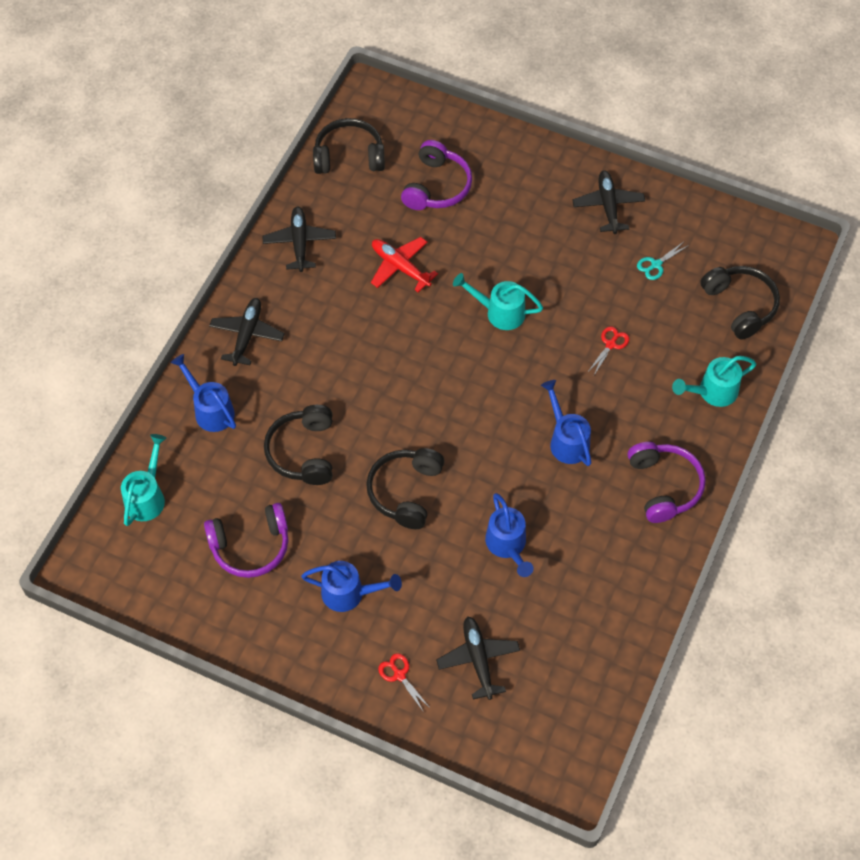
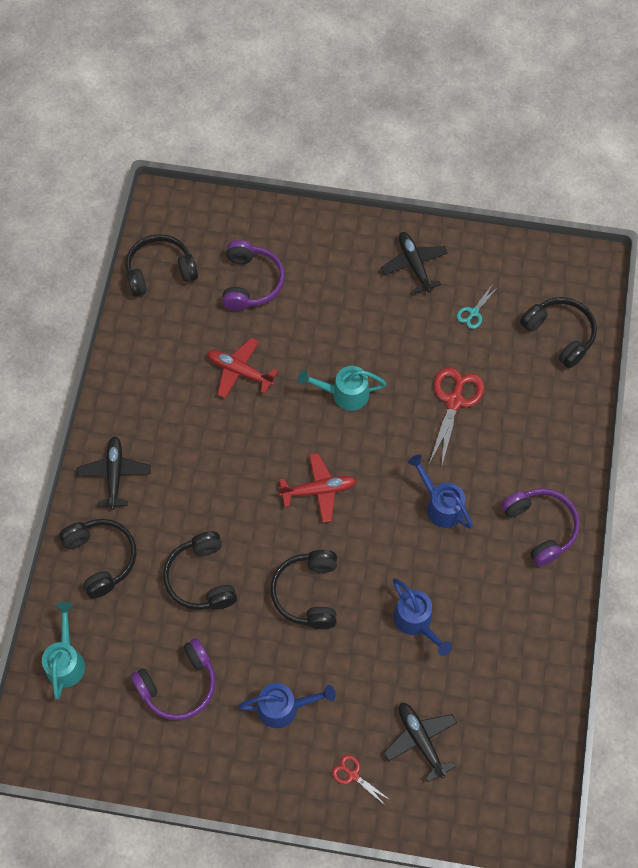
camera: 15 degrees left, 5 degrees up
(210, 409) = (101, 558): blue watering can -> black headphones
(299, 242) = (138, 369): black plane -> none
(446, 397) = (319, 490): none -> red plane
(610, 344) = (454, 401): red scissors -> red scissors, size x1.90
(712, 392) = (558, 425): turquoise watering can -> none

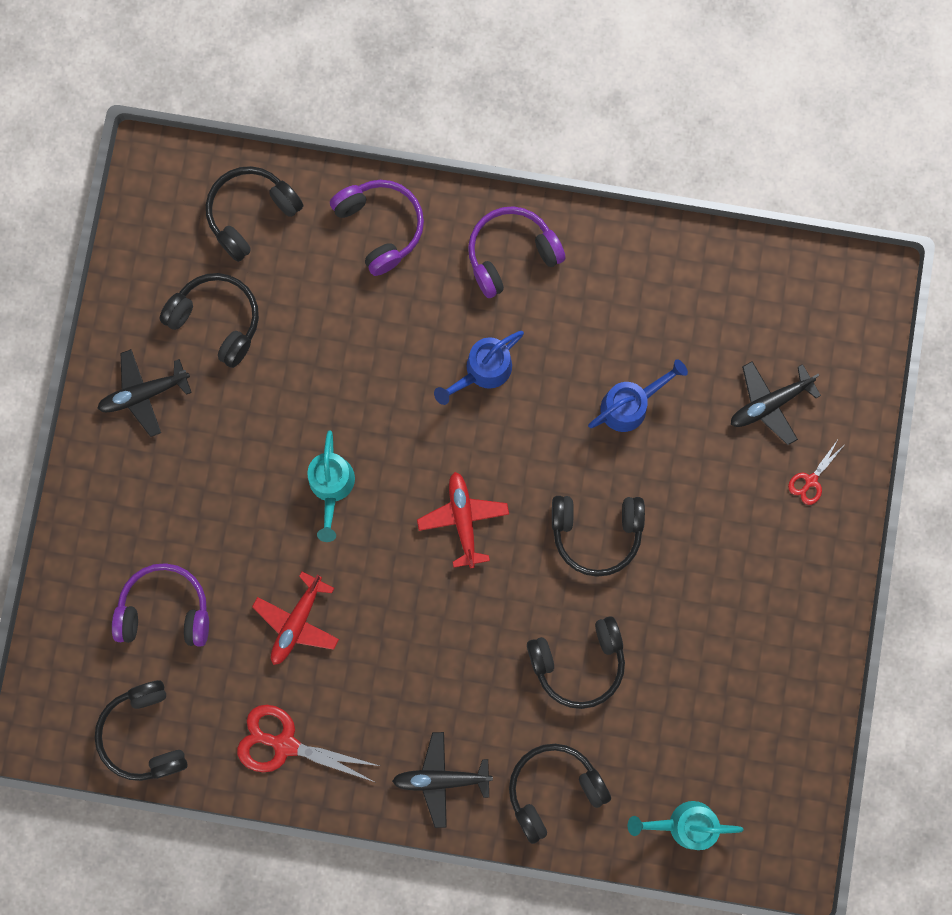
camera: 90 degrees left, 15 degrees up
(179, 685) = (711, 685): purple headphones -> purple headphones (381, 227)
(284, 707) = (735, 560): blue watering can -> none
(454, 401) = (343, 349): red scissors -> red scissors (285, 744)
(473, 312) = (217, 320): turquoise scissors -> black headphones

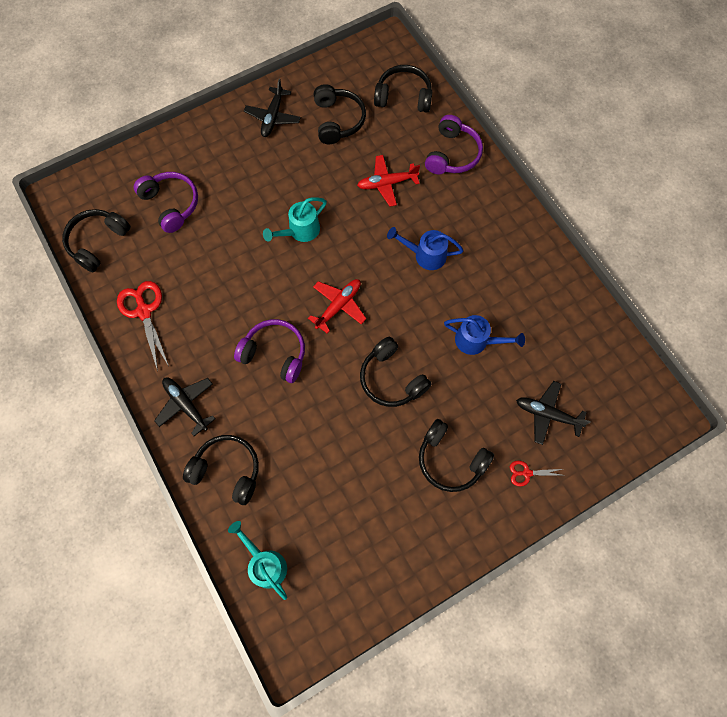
camera: 50 degrees right, 10 degrees down
(144, 394) = (273, 117): black plane -> black plane turned 105 degrees counterclockwise
(297, 622) = (215, 268): red plane -> red plane (386, 183)
(511, 254) = (498, 222): purple headphones -> purple headphones (275, 353)
(578, 663) = (311, 427): black headphones -> black headphones (450, 460)

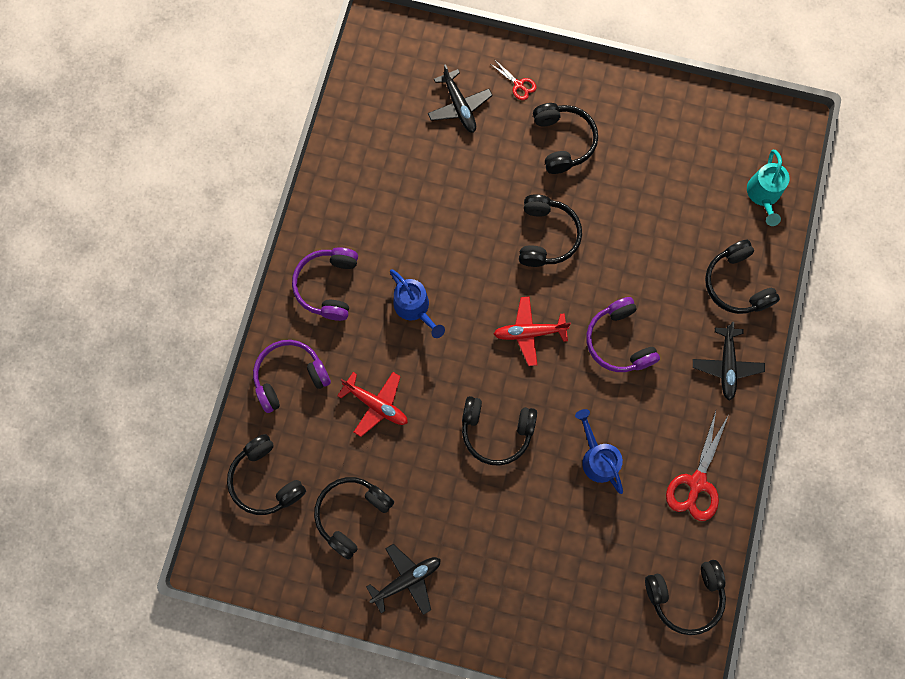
camera: 135 degrees left, 5 degrees up
(171, 204) = (586, 572): purple headphones -> purple headphones (328, 286)
(300, 231) = (496, 431): turquoise watering can -> black headphones
(476, 341) = (451, 203): blue watering can -> blue watering can (597, 458)

